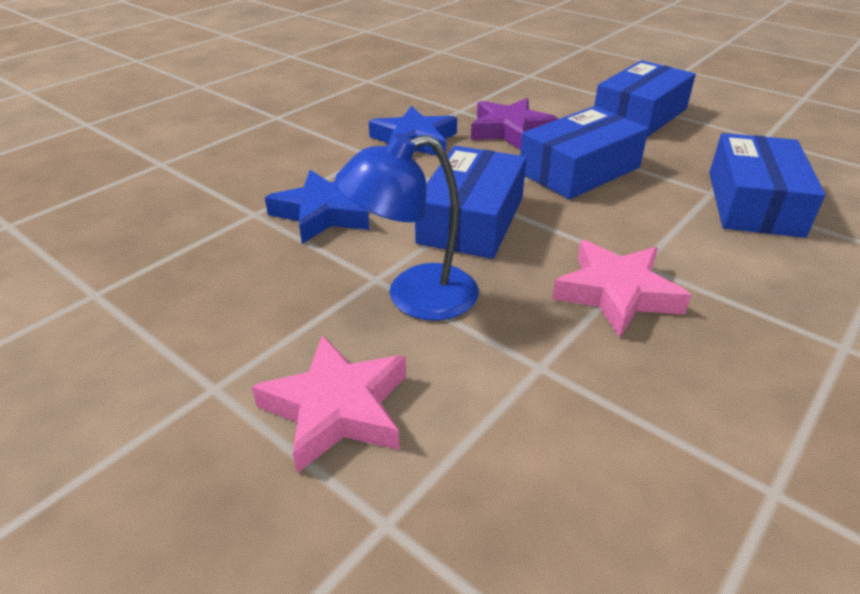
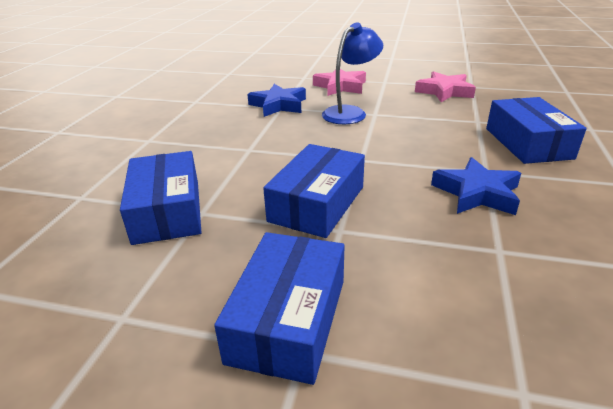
camera: 155 degrees right, 5 degrees down
(324, 213) = (444, 130): blue star -> blue star (278, 105)
(471, 220) = (360, 147): blue box -> blue box (527, 143)
(510, 130) = (414, 233): purple star -> none
(616, 293) = (258, 134): pink star -> pink star (444, 91)

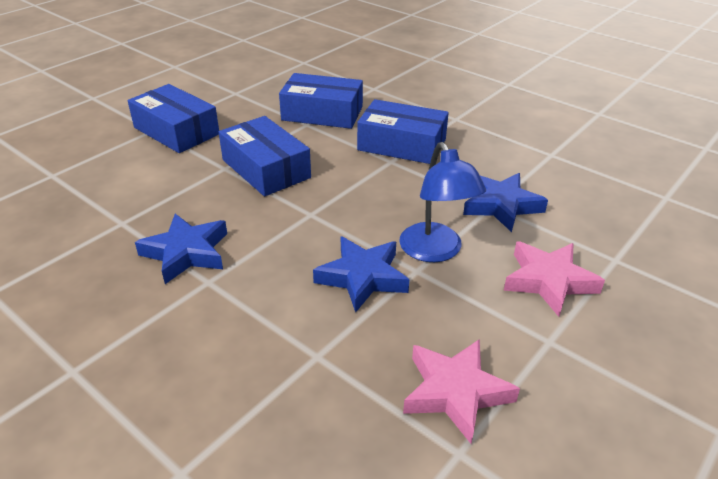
camera: 115 degrees right, 5 degrees up
(403, 125) = (362, 277): none -> blue star
(527, 143) = (220, 359): blue box -> blue box (402, 145)

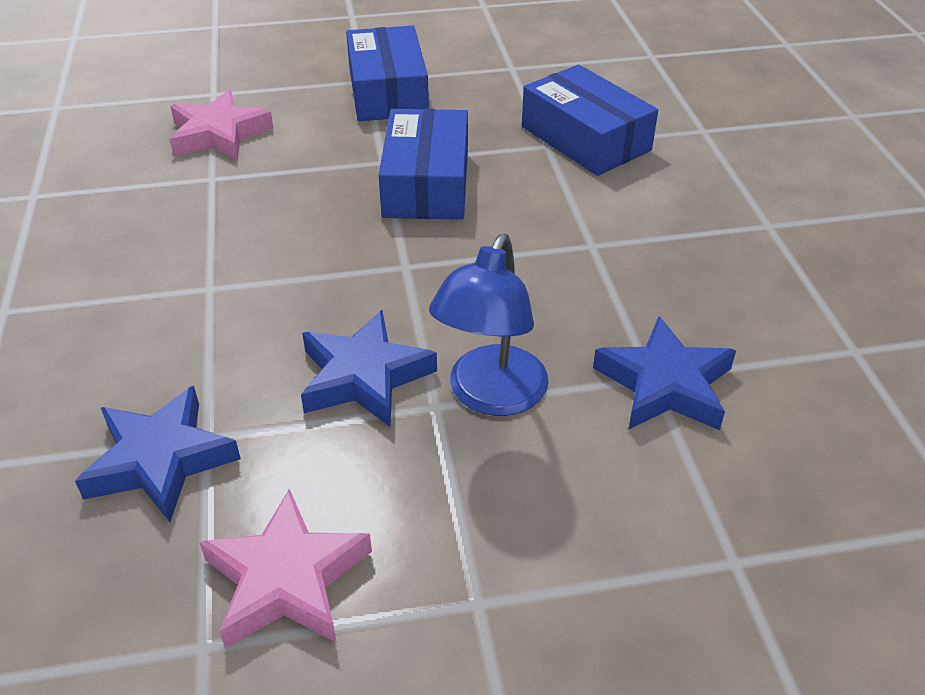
camera: 40 degrees right, 5 degrees up
(186, 253) = (228, 244): blue star -> blue star (160, 460)
(402, 145) = (636, 229): blue box -> none
(549, 281) = (588, 527): pink star -> pink star (219, 134)

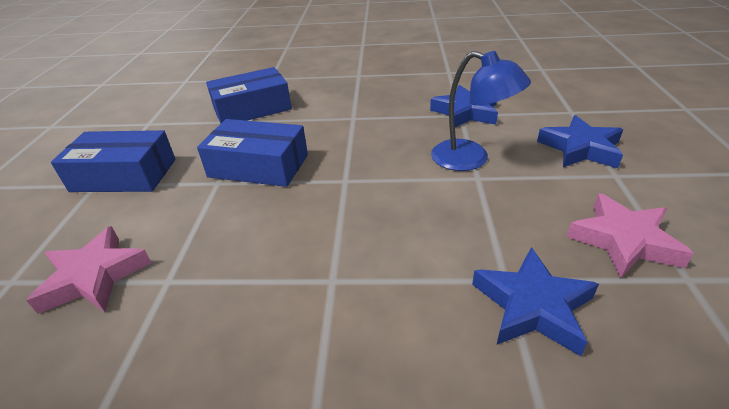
camera: 75 degrees left, 5 degrees down
(364, 376) = (450, 203): blue star -> blue star (580, 148)

